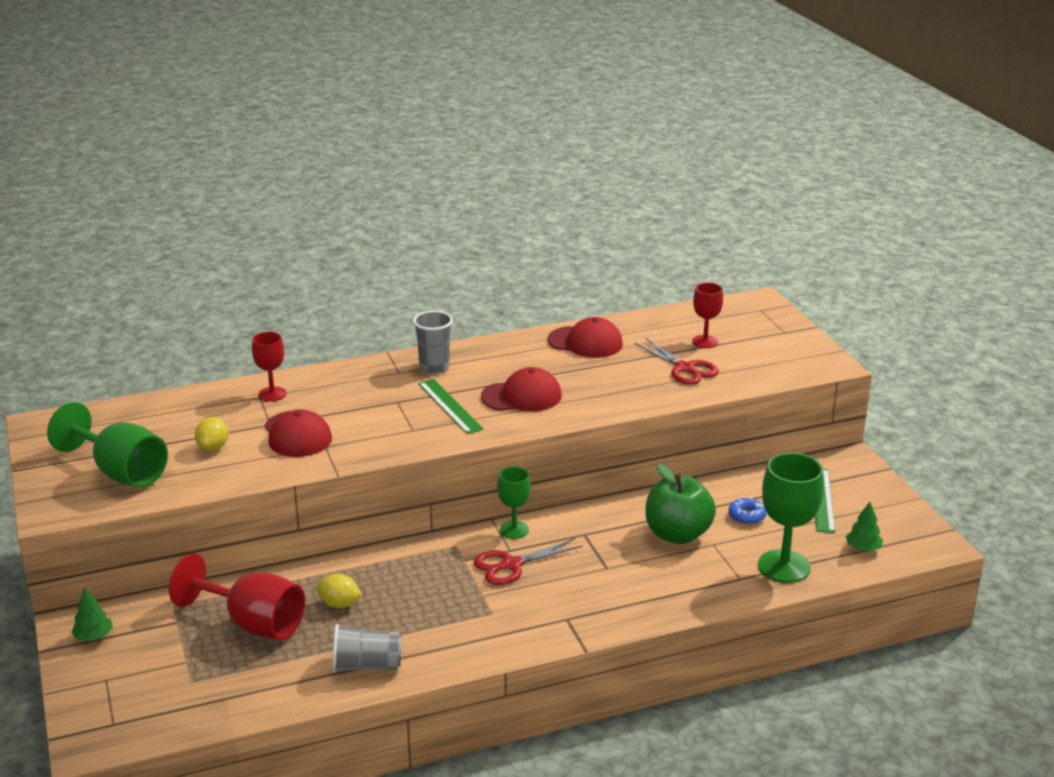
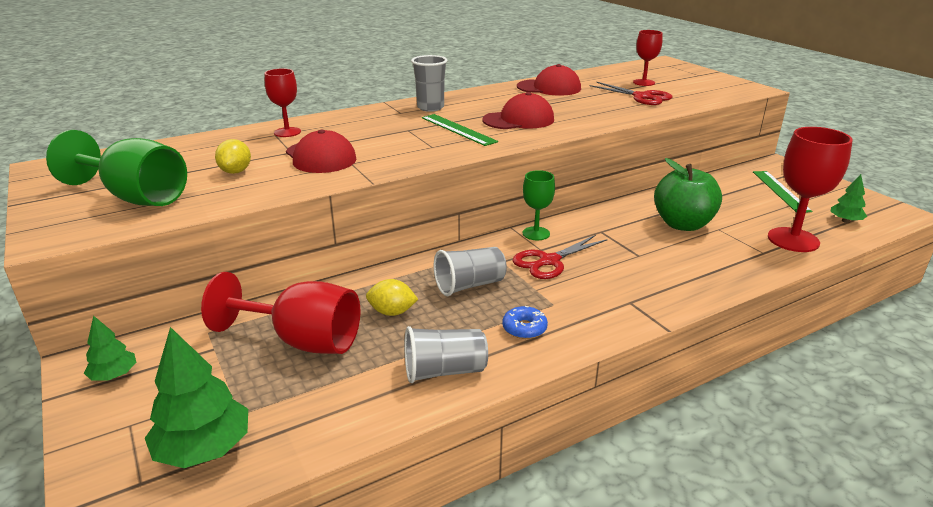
camera: 10 degrees left, 0 degrees up
(161, 705) = (204, 449): none -> green tree
(421, 584) = (470, 285): none -> grey cup
(746, 516) = (730, 207): blue donut -> blue donut (524, 328)
(784, 566) = (793, 240): green goblet -> red goblet

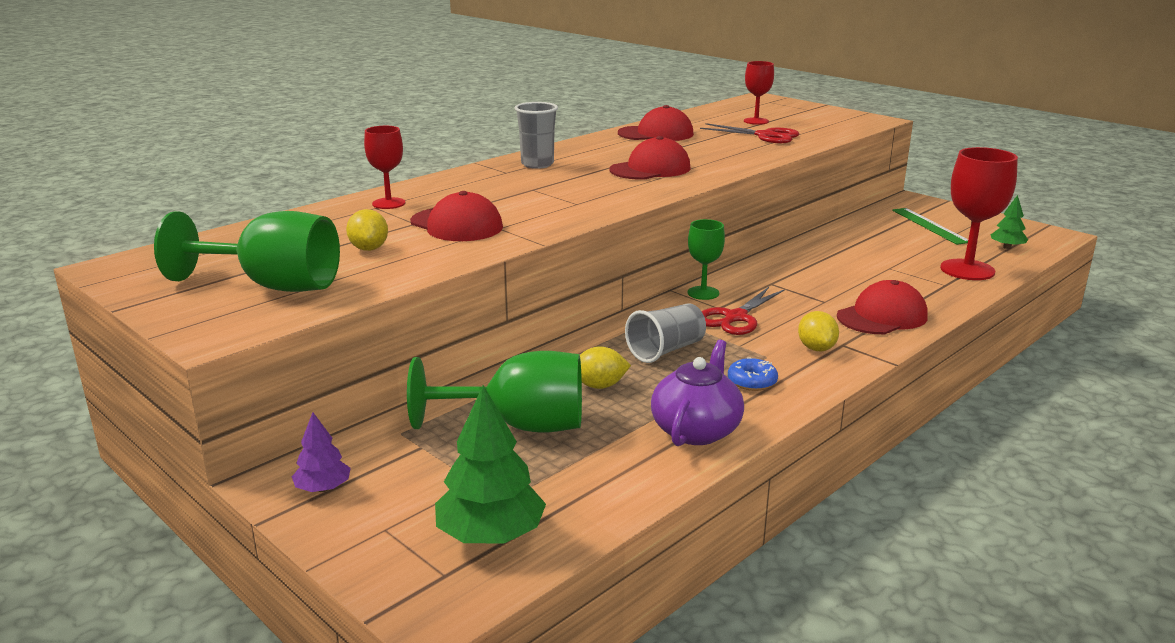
camera: 15 degrees left, 5 degrees down
(114, 375) = (323, 488): green tree -> purple tree
(302, 341) = (519, 425): red goblet -> green goblet
(444, 371) = (696, 430): grey cup -> purple teapot
(458, 129) = (591, 184): green ruler -> none
(603, 302) = (816, 348): none -> yellow lemon
(682, 224) = (851, 267): green apple -> none
(683, 278) = (882, 316): none -> red cap

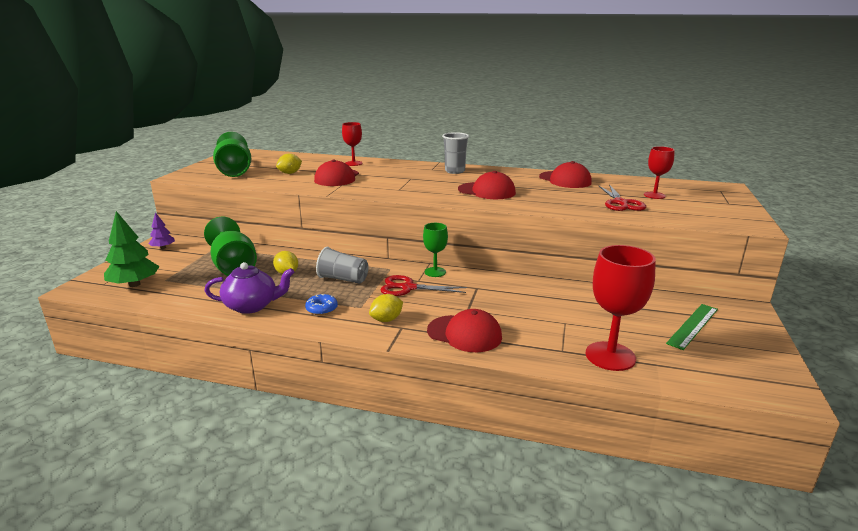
camera: 60 degrees right, 0 degrees up
(1007, 247) = (701, 369): green tree -> none

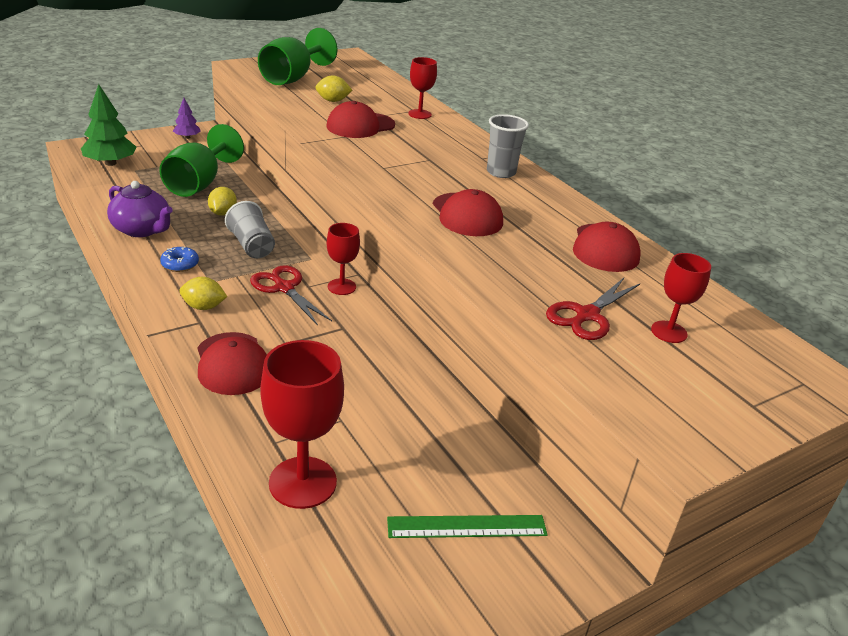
camera: 40 degrees right, 10 degrees up
(435, 272) = (341, 287): green goblet -> red goblet

